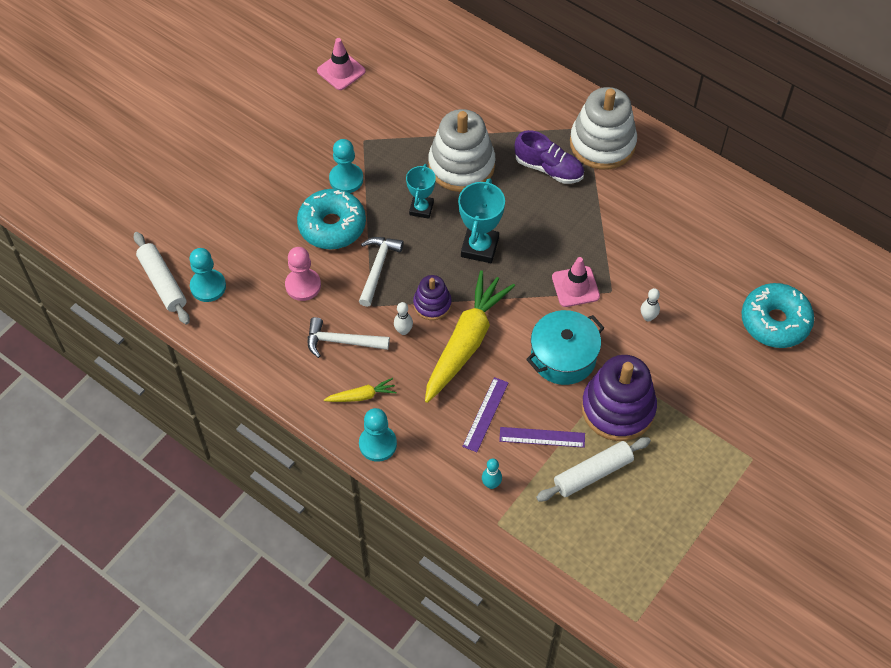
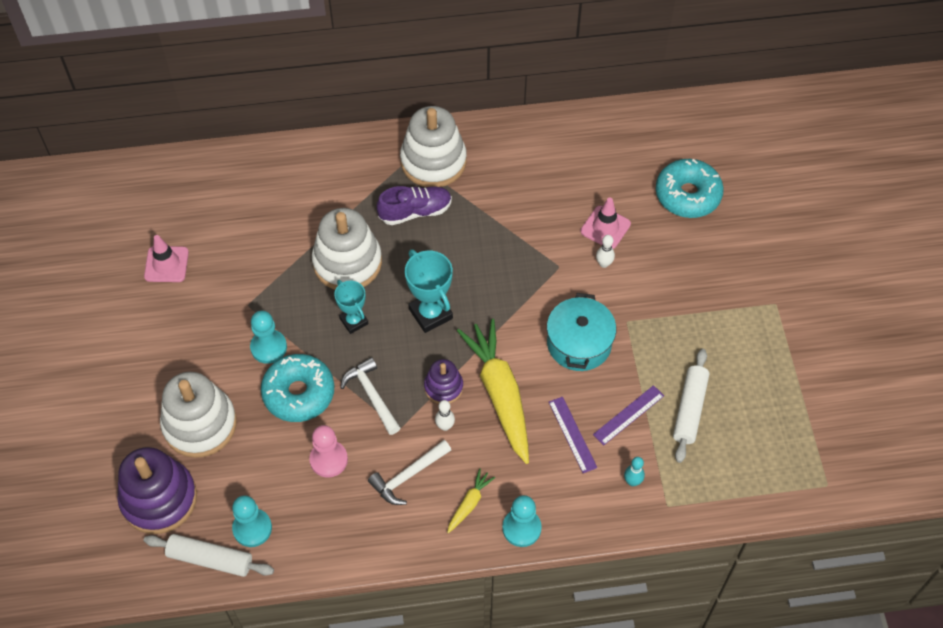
camera: 45 degrees left, 0 degrees up
(249, 192) = (200, 424): none -> white stacking toy
(575, 287) = (531, 284): pink traffic cone -> pink traffic cone (605, 227)
(618, 408) = (655, 347): purple stacking toy -> purple stacking toy (159, 499)

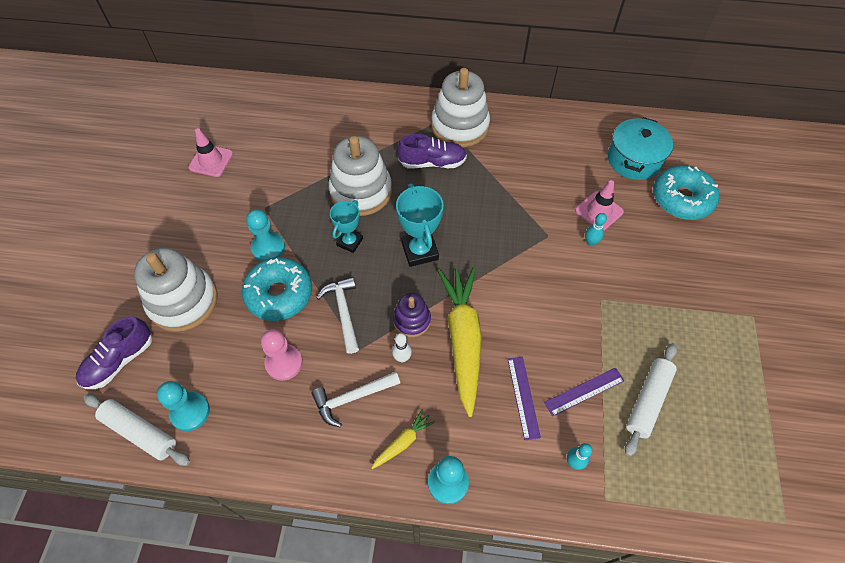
camera: 15 degrees right, 0 degrees up
(159, 499) = (119, 361): purple stacking toy -> purple shoe
(354, 321) = (350, 242): turquoise trophy -> turquoise trophy turned 45 degrees clockwise
(579, 343) = (550, 309): turquoise pot -> turquoise pot (634, 159)
(604, 264) = (590, 242): white bowling pin -> turquoise bowling pin

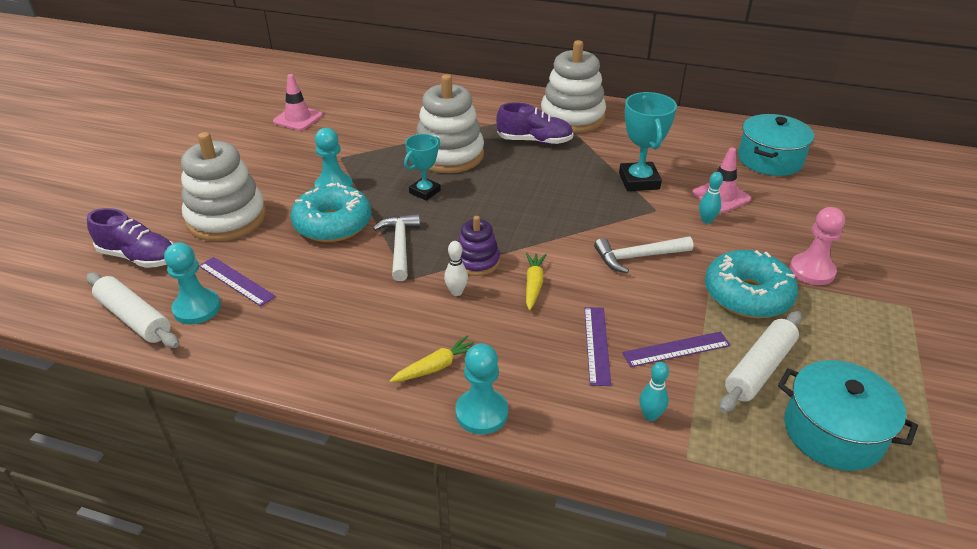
camera: 10 degrees right, 20 degrees down
(119, 361) = (139, 257): purple shoe -> purple shoe turned 120 degrees counterclockwise
(214, 375) = (236, 281): none -> purple ruler
(284, 363) = (318, 280): pink pawn -> pink pawn (812, 271)
(352, 398) = (386, 320): white hammer -> white hammer (637, 257)
(420, 251) = (502, 207): turquoise trophy -> turquoise trophy (639, 181)
(463, 339) = (533, 285): yellow carrot -> yellow carrot, size x0.45
(681, 199) = (824, 196): turquoise donut -> turquoise donut (747, 295)
(705, 454) = (833, 432): none -> turquoise pot

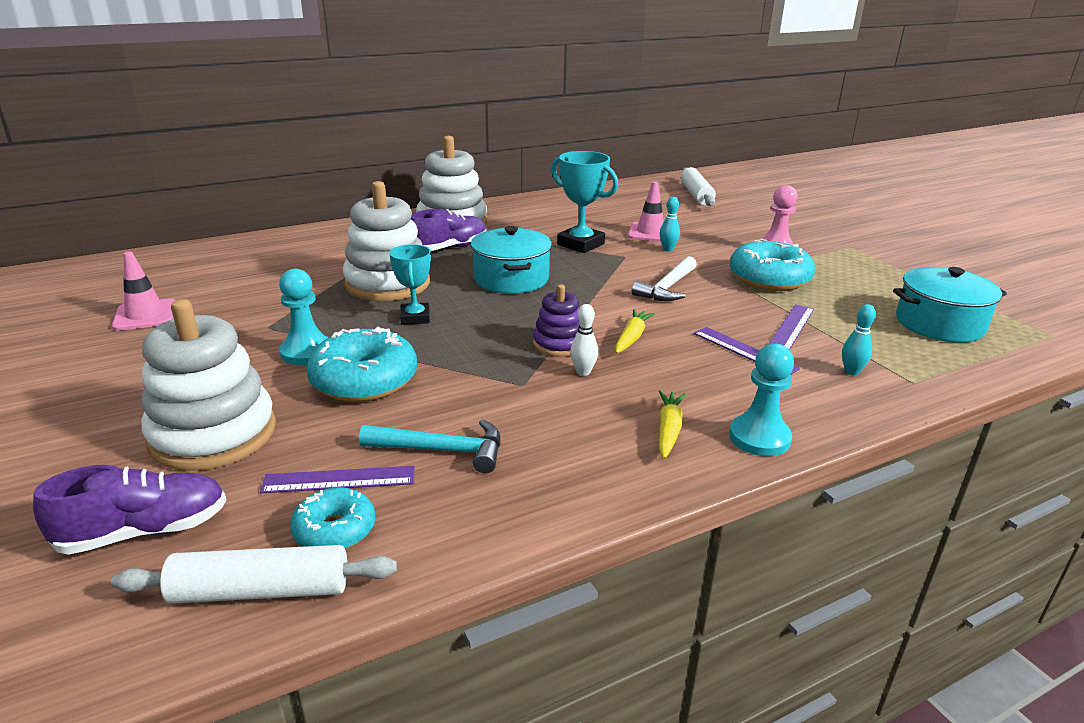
camera: 45 degrees left, 10 degrees down
(197, 308) = (335, 530): turquoise pawn -> turquoise donut
(302, 295) = (442, 450): none -> turquoise hammer
(400, 246) = (469, 365): white hammer -> none
(533, 285) = (632, 338): yellow carrot -> yellow carrot turned 60 degrees clockwise
(759, 369) = (850, 313): white rolling pin -> white rolling pin (696, 195)
(770, 160) = (640, 203): turquoise pot -> turquoise pot (511, 279)

